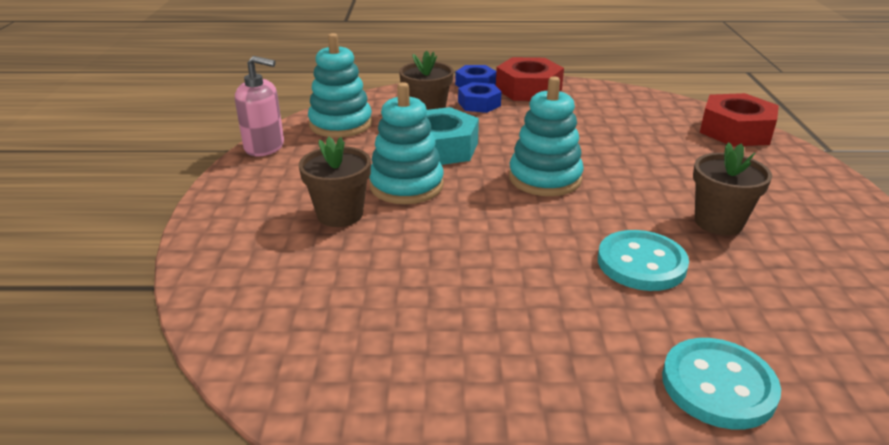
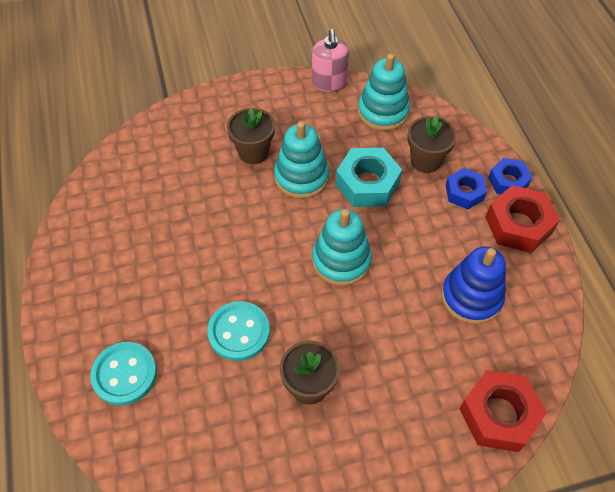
camera: 75 degrees right, 25 degrees up
(606, 121) = (471, 297): none -> blue stacking toy

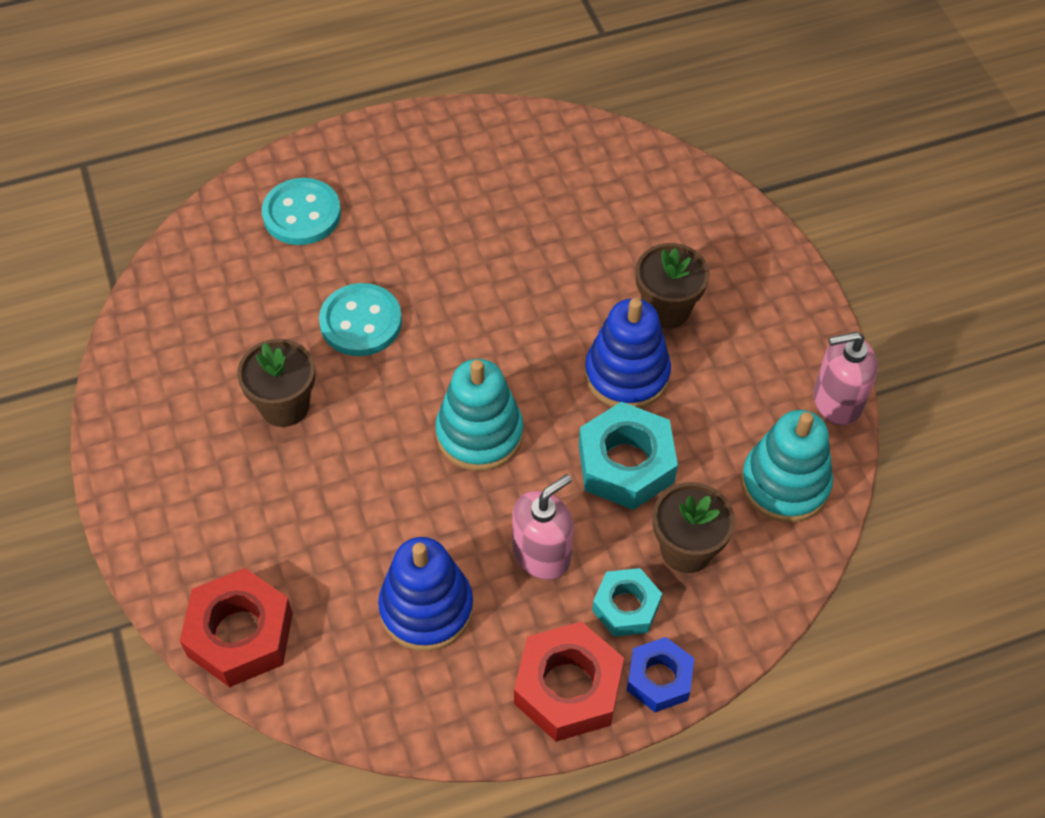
camera: 85 degrees right, 0 degrees up
(301, 177) = (627, 374): turquoise stacking toy -> blue stacking toy
(430, 231) = (542, 554): none -> pink soap dispenser
(464, 192) = (626, 607): blue nut -> turquoise nut

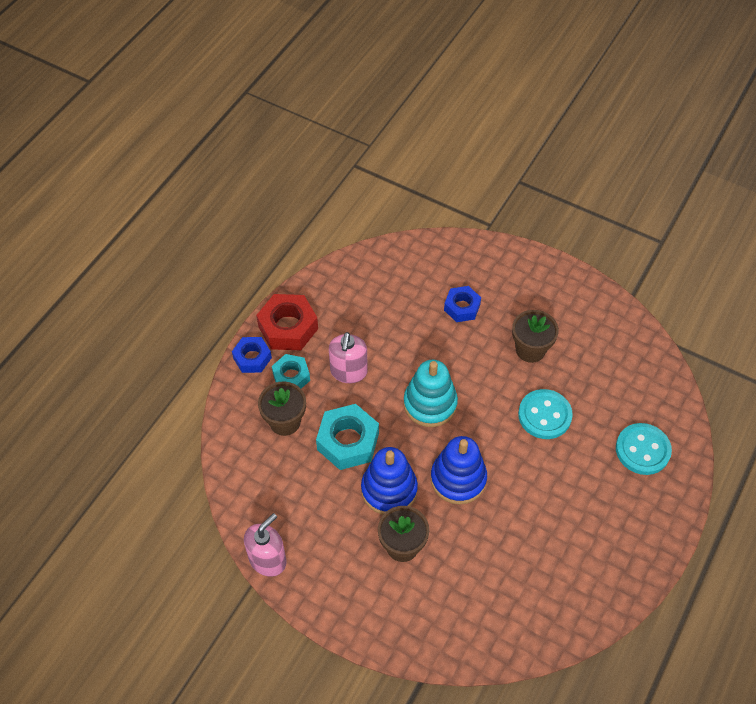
camera: 140 degrees right, 0 degrees up
(240, 634) = (439, 253): red nut -> none
(302, 527) = (462, 307): none -> blue nut
(426, 608) = (376, 315): blue stacking toy -> blue stacking toy (458, 479)
(785, 484) = (262, 490): turquoise stacking toy -> none

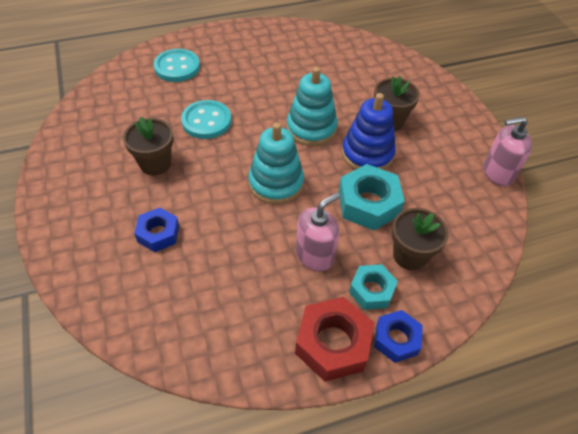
camera: 140 degrees left, 5 degrees down
(458, 479) = (311, 128): blue stacking toy -> turquoise stacking toy

